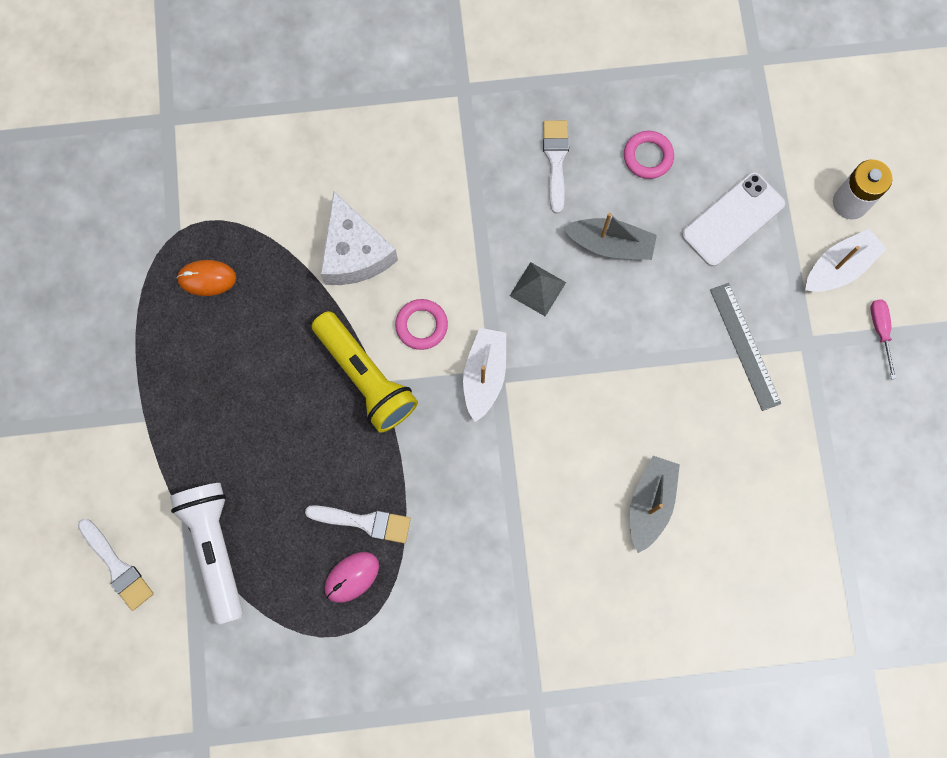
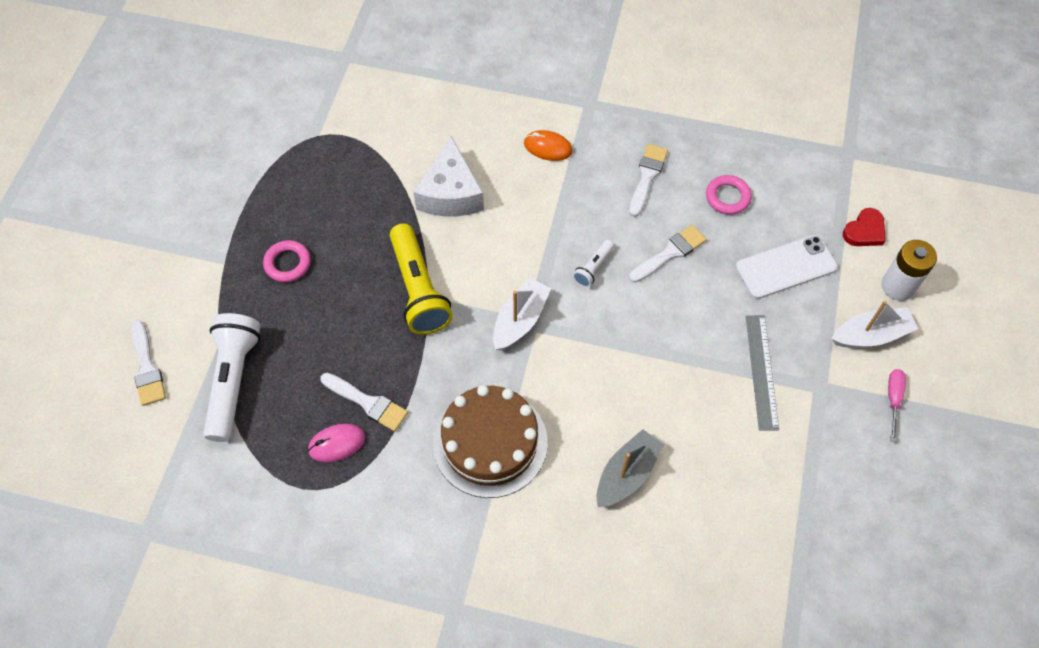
camera: 20 degrees right, 15 degrees down
(207, 278) = (323, 176): orange mouse -> orange mouse (548, 147)
(421, 325) = (482, 265): pink ring -> pink ring (287, 263)
(504, 519) = (490, 442): none -> brown cake
(537, 289) = (593, 268): grey pyramid -> white flashlight
(610, 244) = (670, 253): grey boat -> white brush
(799, 149) = (864, 231): none -> red heart

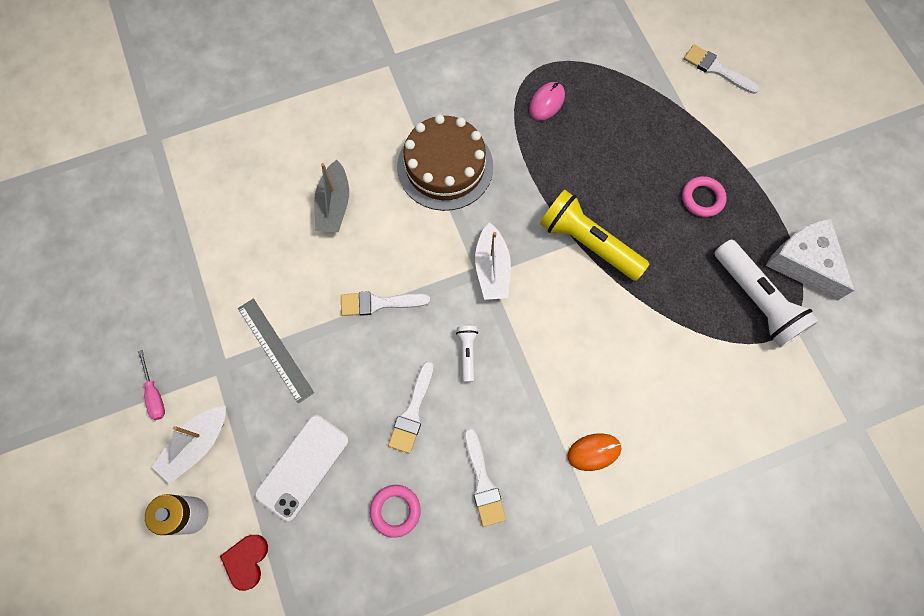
camera: 145 degrees right, 10 degrees up
(233, 380) = (652, 97): white flashlight -> white flashlight (756, 300)
(367, 402) = (551, 139): white brush -> white brush (379, 303)
(450, 193) = (636, 344): white cheese -> white cheese (803, 262)

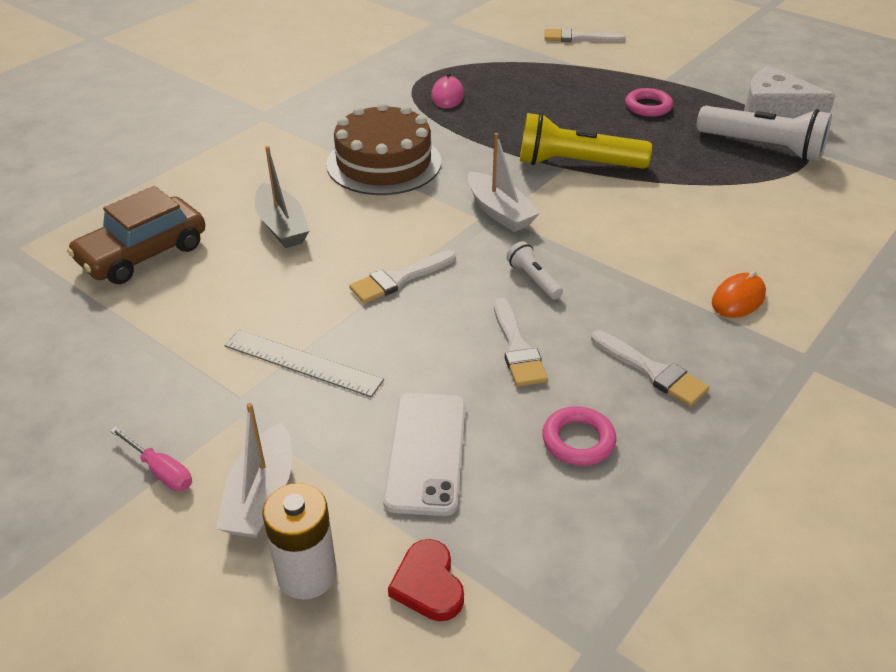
camera: 30 degrees left, 30 degrees down
(232, 187) = (143, 253): none -> brown car

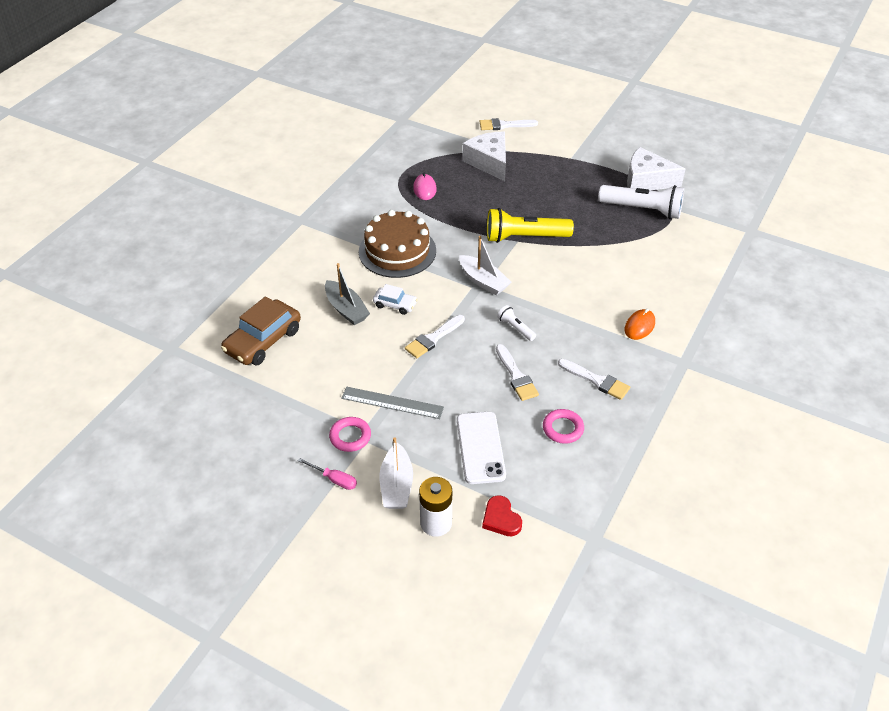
camera: 10 degrees left, 5 degrees up
(356, 228) = (395, 304): none -> white car
(547, 75) = (489, 162): none -> white cheese
(648, 107) = (563, 183): pink ring -> pink ring (350, 436)

